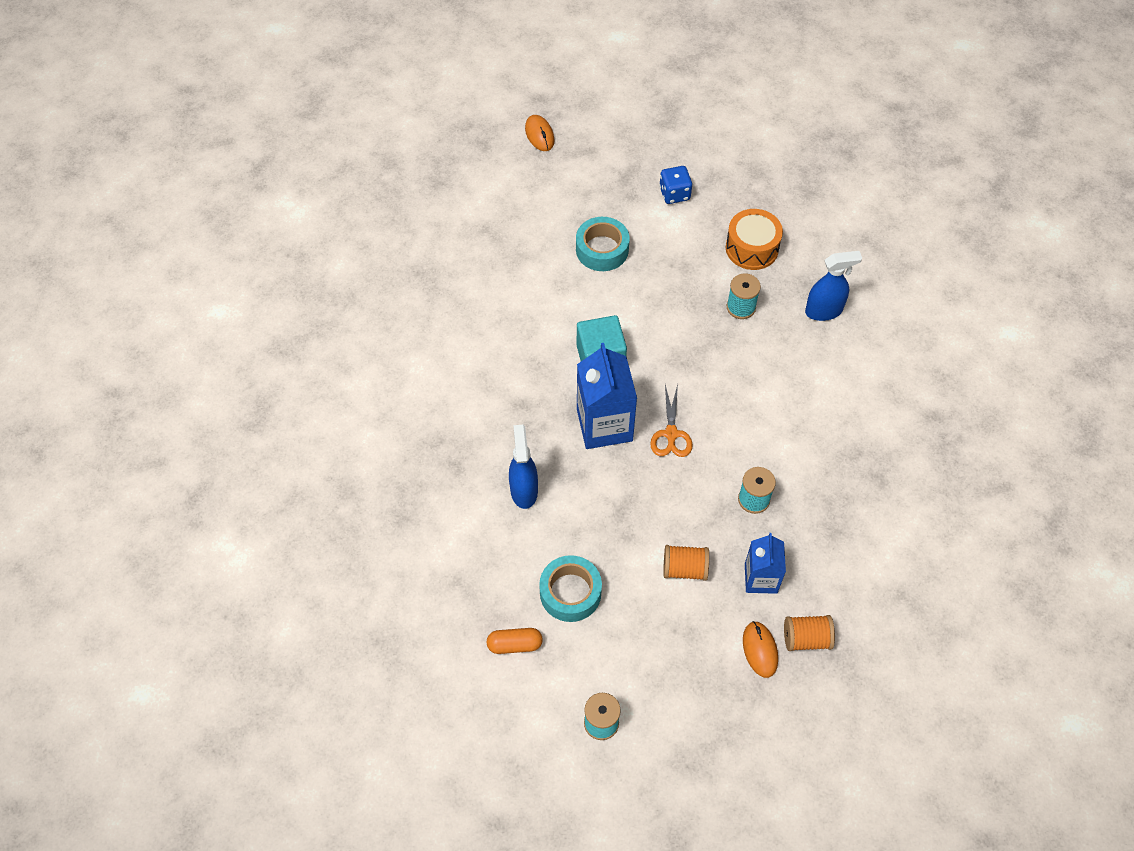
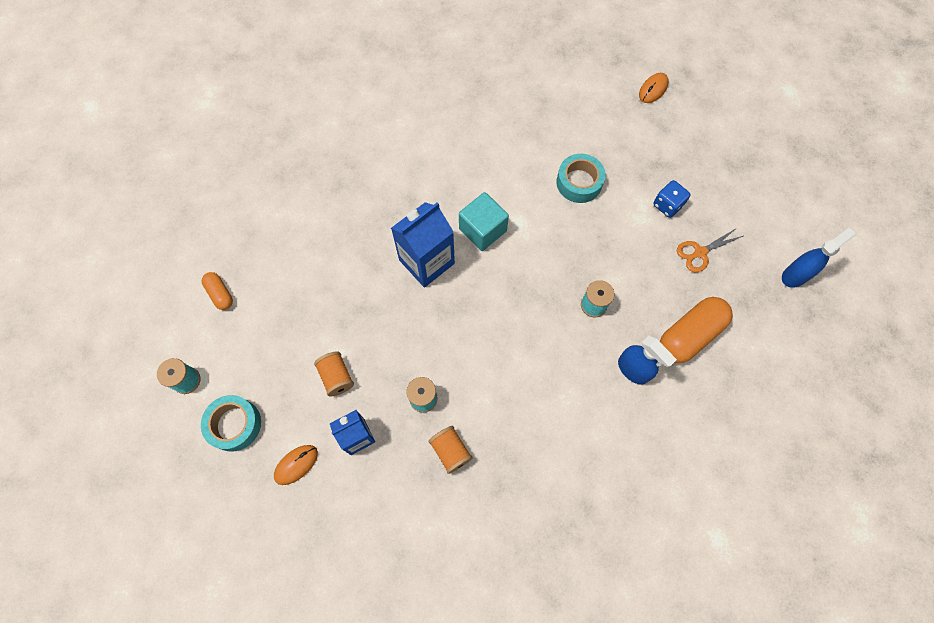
camera: 60 degrees right, 10 degrees up
(524, 490) = (342, 237): blue spray bottle -> blue spray bottle (795, 275)
(570, 592) = (277, 309): turquoise tape -> turquoise tape (234, 424)
(671, 434) = (446, 311): orange scissors -> orange scissors (700, 252)
(752, 248) = (656, 286): orange drum -> none
(806, 638) = (323, 496): orange spool -> orange spool (450, 451)
(815, 250) = (689, 335): none -> orange capsule

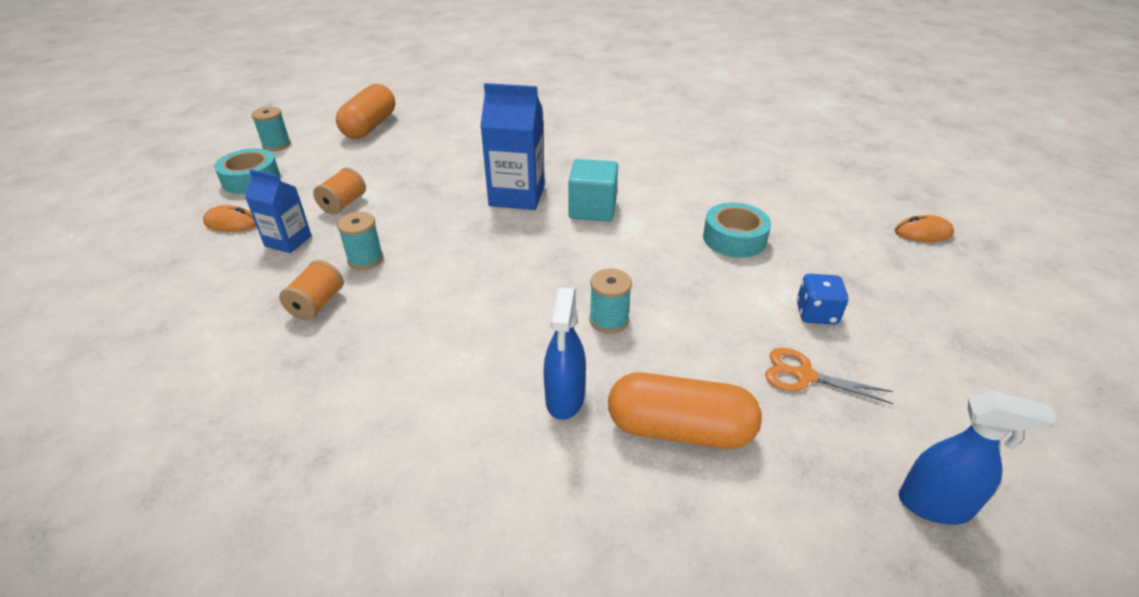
camera: 50 degrees right, 30 degrees down
(220, 294) = (370, 126): orange capsule -> orange capsule, size x1.90

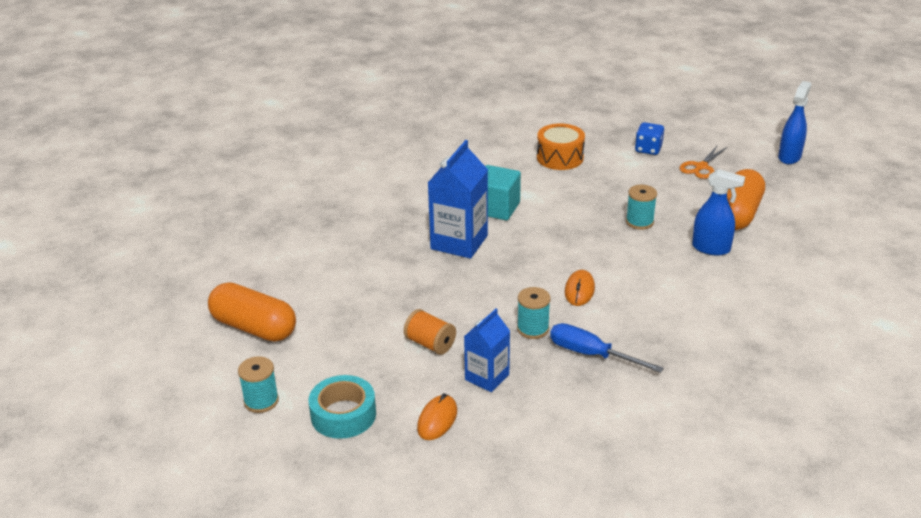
camera: 75 degrees left, 5 degrees down
(317, 304) = (591, 354): orange spool -> blue screwdriver
(734, 239) = (560, 158): turquoise tape -> orange drum
(923, 233) = (575, 93): orange mouse -> orange mouse (579, 290)

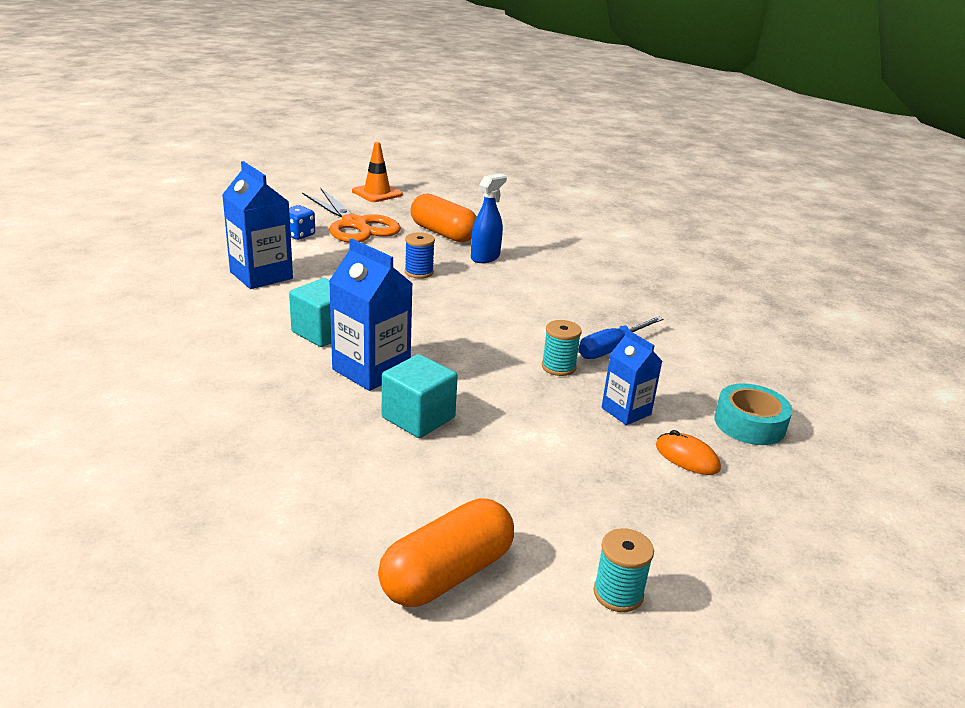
camera: 75 degrees left, 5 degrees down
(343, 415) = (663, 523): turquoise tape -> turquoise tape (749, 424)
(411, 277) = (418, 418): none -> turquoise cube
(430, 344) = (555, 433): orange spool -> none
(560, 158) = (261, 275): orange drum -> blue carton
(579, 290) = (509, 328): orange mouse -> none
(639, 222) = (419, 272): turquoise spool -> blue spool
(701, 167) = (354, 224): orange scissors -> orange scissors, size x2.02
(789, 157) = (377, 193): blue spray bottle -> orange traffic cone

